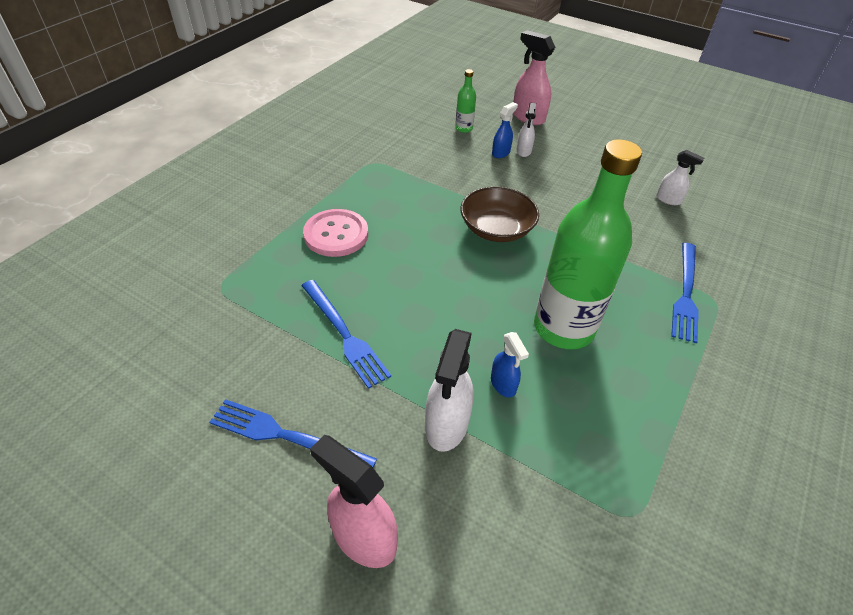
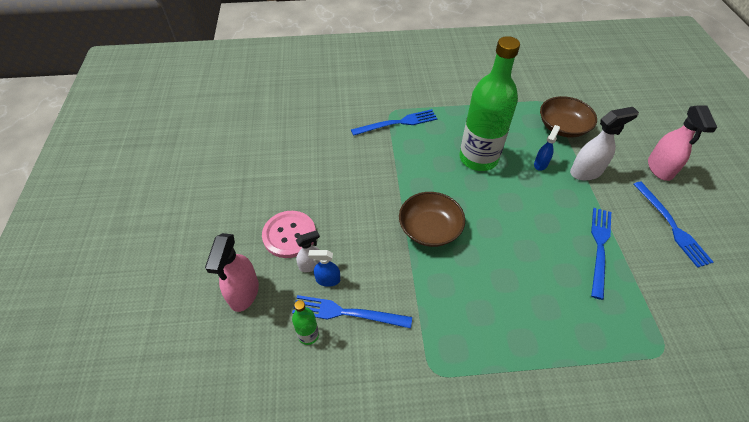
camera: 125 degrees left, 5 degrees up
(336, 234) = (541, 322): pink button -> pink button (289, 235)
(462, 149) = (347, 313): none -> blue fork
(555, 482) = (562, 127): none -> brown bowl
(668, 200) = (306, 156): white spray bottle -> none

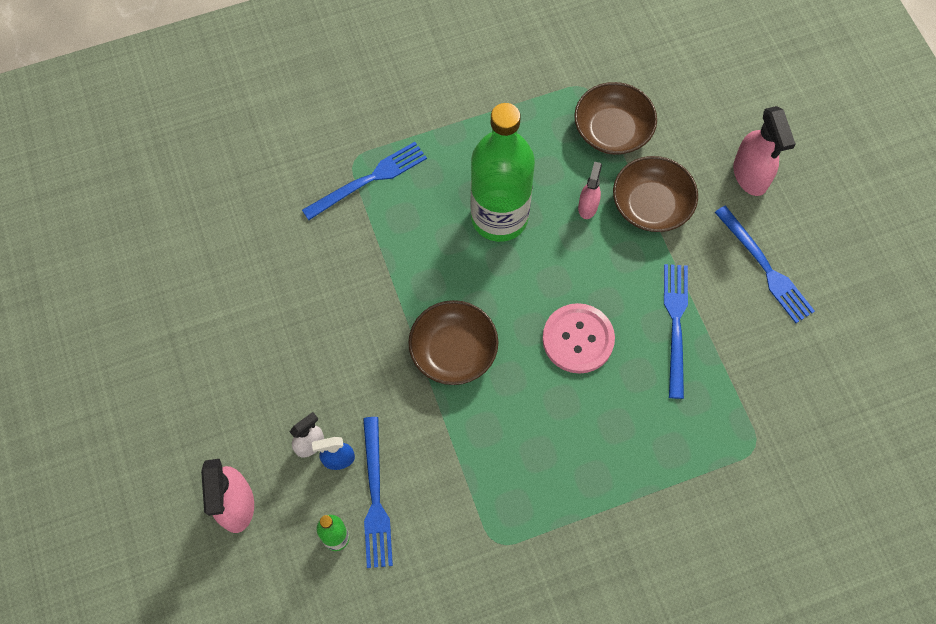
camera: 15 degrees left, 15 degrees up
(289, 235) = (267, 408): pink button -> pink button (578, 339)
(347, 313) = (375, 497): blue fork -> blue fork turned 90 degrees counterclockwise
(540, 164) = (588, 206): blue spray bottle -> pink spray bottle
(586, 172) = (651, 205): white spray bottle -> brown bowl

